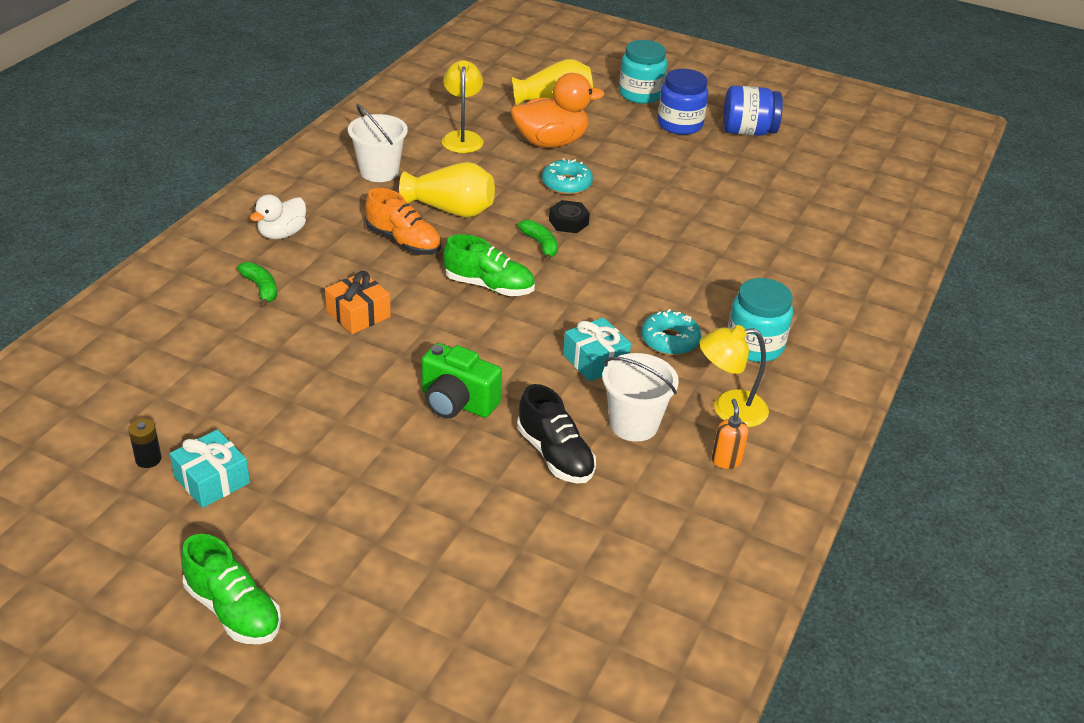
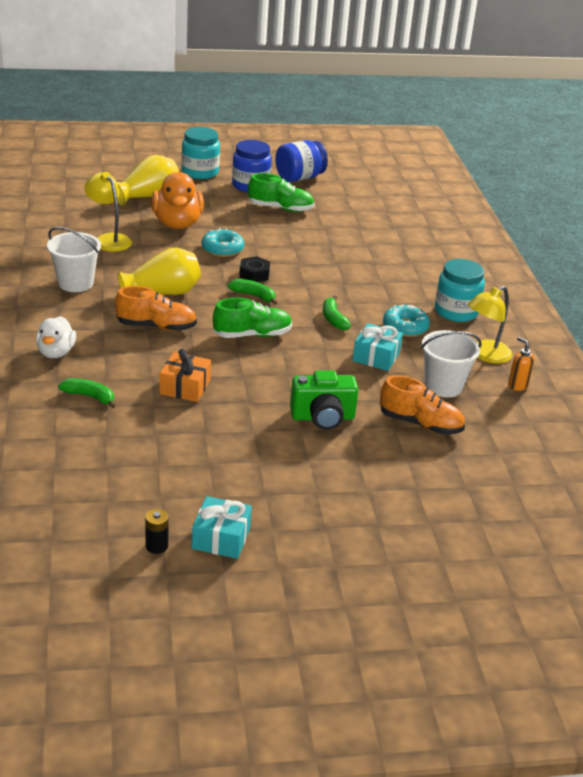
camera: 35 degrees left, 5 degrees down
(233, 610) = (341, 610): green shoe -> green shoe (280, 208)
(551, 142) = (177, 223): orange duck -> orange duck turned 135 degrees clockwise
(555, 455) = (420, 424): black shoe -> orange shoe
(597, 301) = (333, 319): none -> green banana

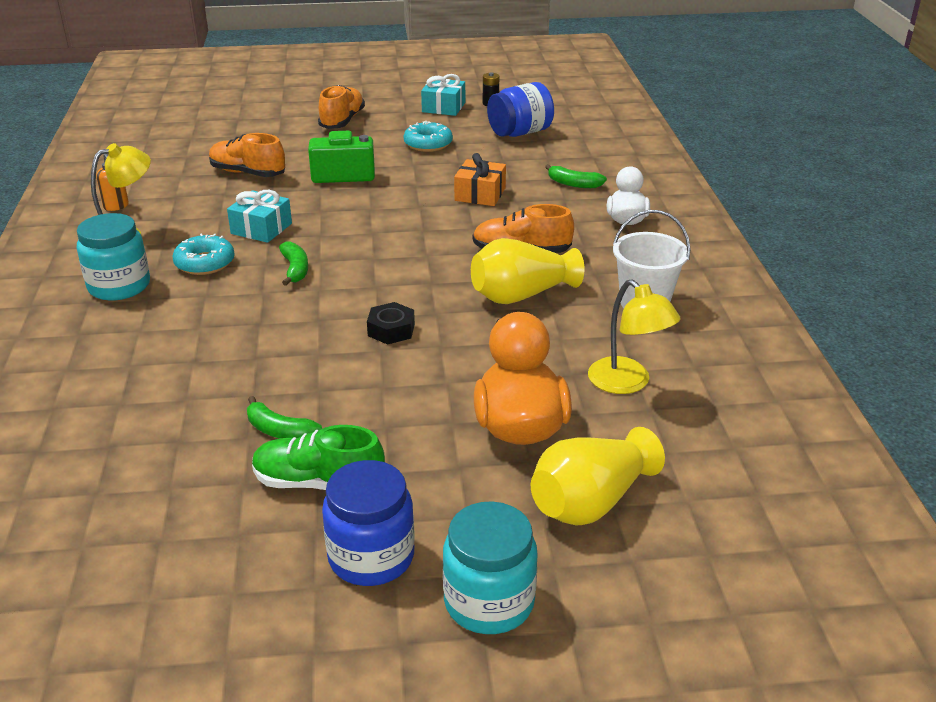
camera: 175 degrees left, 0 degrees up
(222, 249) = (438, 374): turquoise donut -> turquoise donut (428, 144)
(252, 335) = (404, 246): green shoe -> none
(253, 295) = (396, 296): green banana -> green banana (280, 431)
(299, 178) = (247, 600): blue jar -> blue jar (520, 133)
(348, 511) = (342, 121): none -> orange shoe
(443, 386) = (201, 203): white bucket -> none

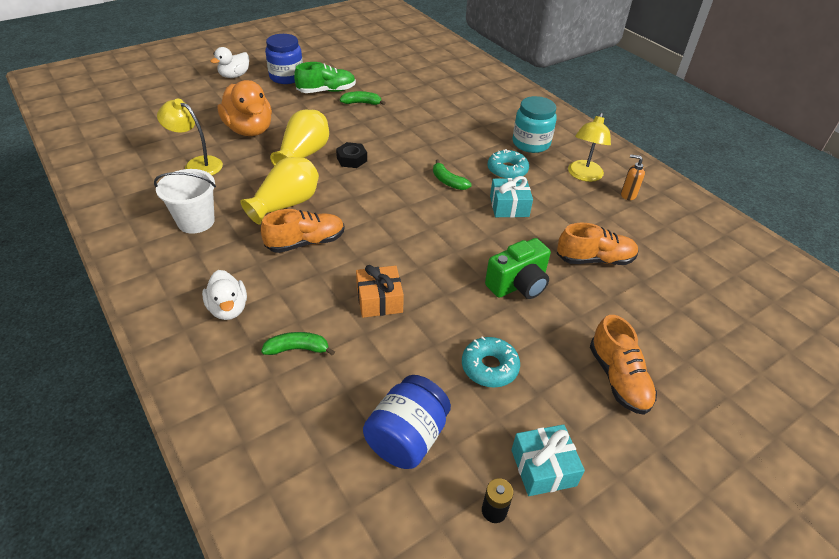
camera: 150 degrees right, 10 degrees up
(489, 602) = (234, 76): turquoise jar -> white duck
(591, 501) = (204, 110): yellow vase -> yellow vase (303, 154)

